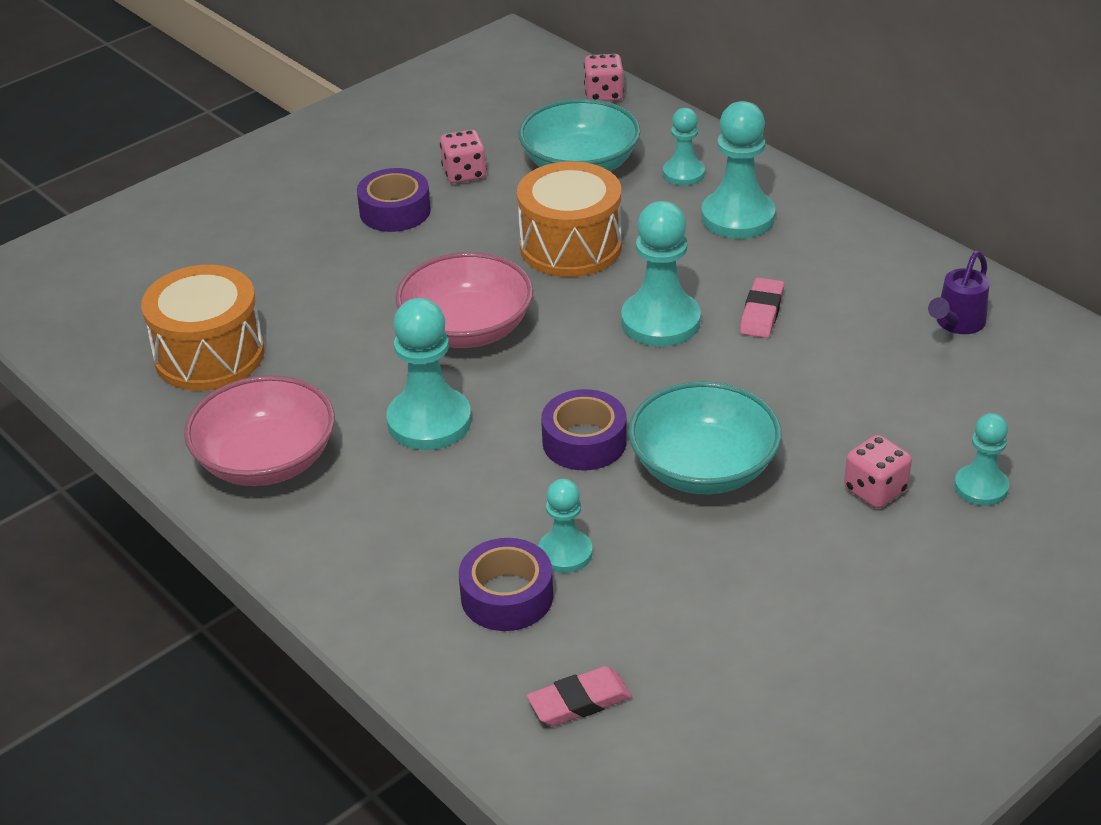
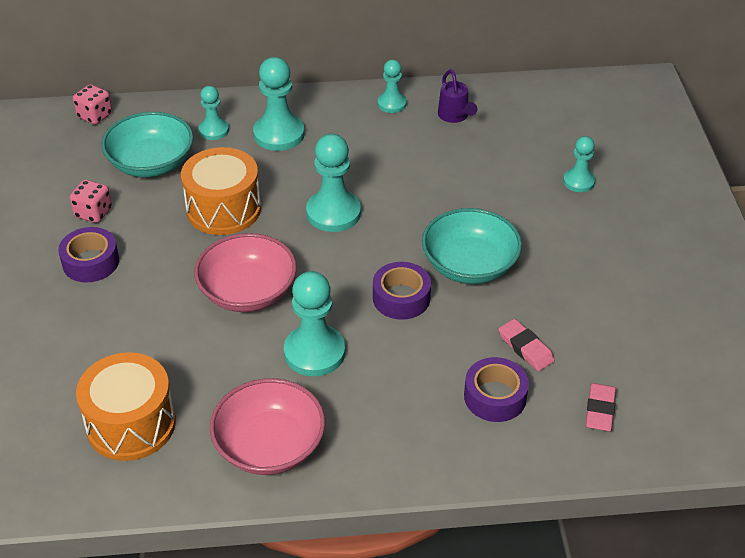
camera: 55 degrees left, 5 degrees up
(565, 553) = (483, 355): turquoise pawn -> turquoise pawn (392, 104)
(761, 312) = (370, 173): pink eraser -> pink eraser (525, 348)
(875, 490) = (546, 216): pink dice -> none

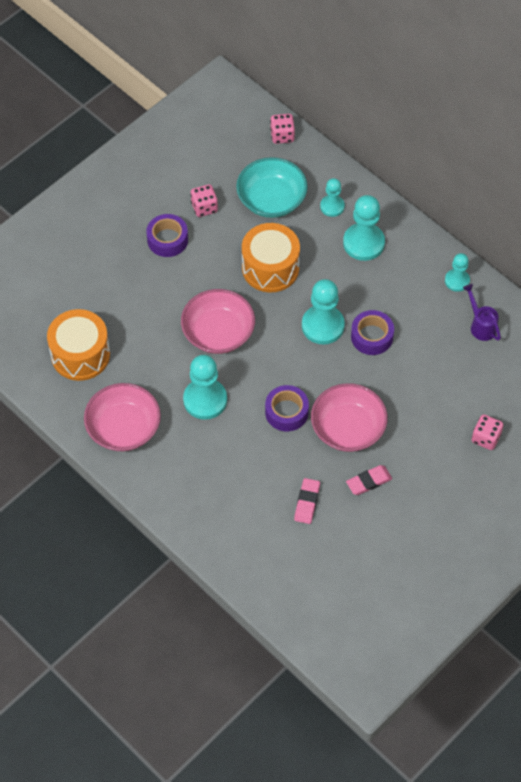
camera: 50 degrees right, 15 degrees up
(455, 116) = (481, 325): purple watering can -> purple watering can turned 120 degrees clockwise
(469, 265) = (348, 428): turquoise bowl -> pink bowl
(495, 397) = (255, 511): purple tape -> purple tape (372, 336)
(578, 181) = (485, 438): turquoise pawn -> pink dice
(600, 410) = (293, 570): pink eraser -> pink eraser (369, 481)

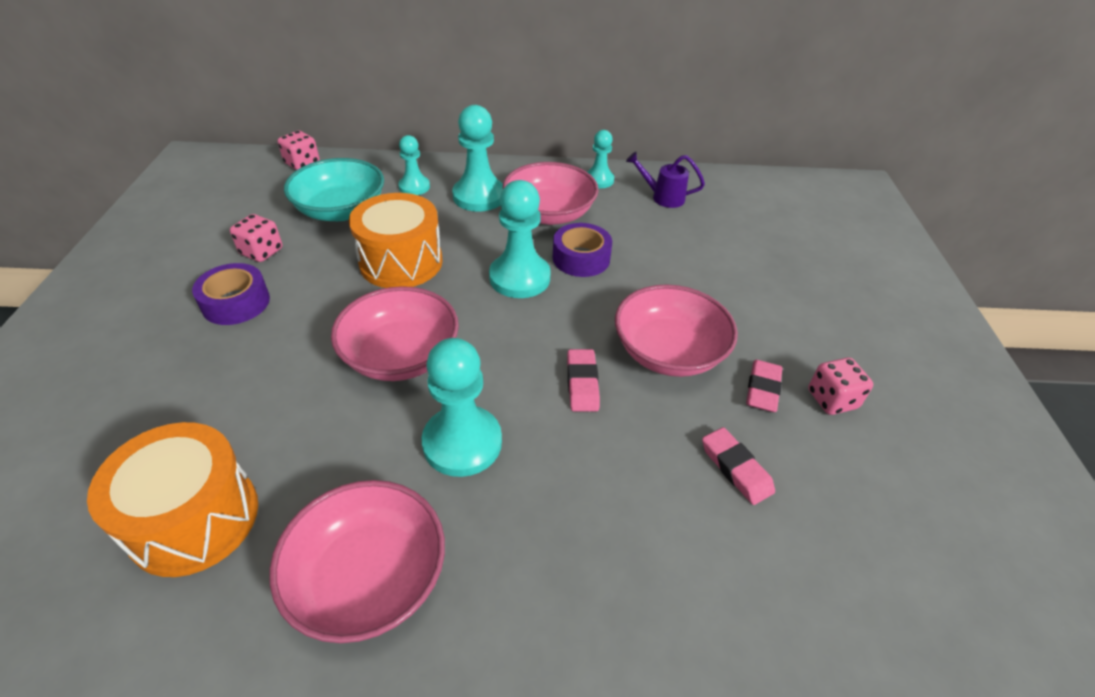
camera: 45 degrees left, 15 degrees down
(286, 412) = (582, 383): purple tape -> pink eraser
(391, 288) = (549, 214): none -> pink bowl
(485, 438) = (796, 272): pink dice -> pink dice (832, 399)

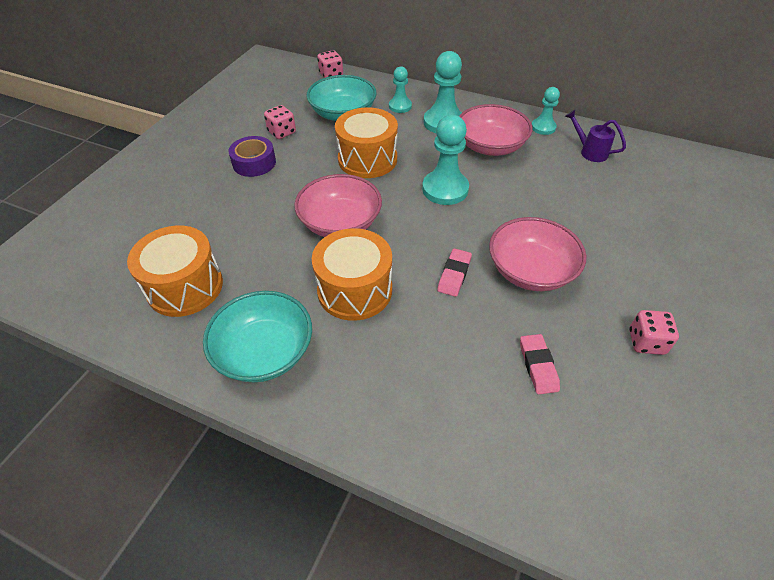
camera: 25 degrees right, 5 degrees up
(368, 578) = (264, 352): pink bowl -> turquoise bowl
(462, 443) = (354, 290): turquoise pawn -> orange drum
(581, 258) = (498, 185): purple tape -> none
(762, 389) = (591, 318): pink eraser -> none

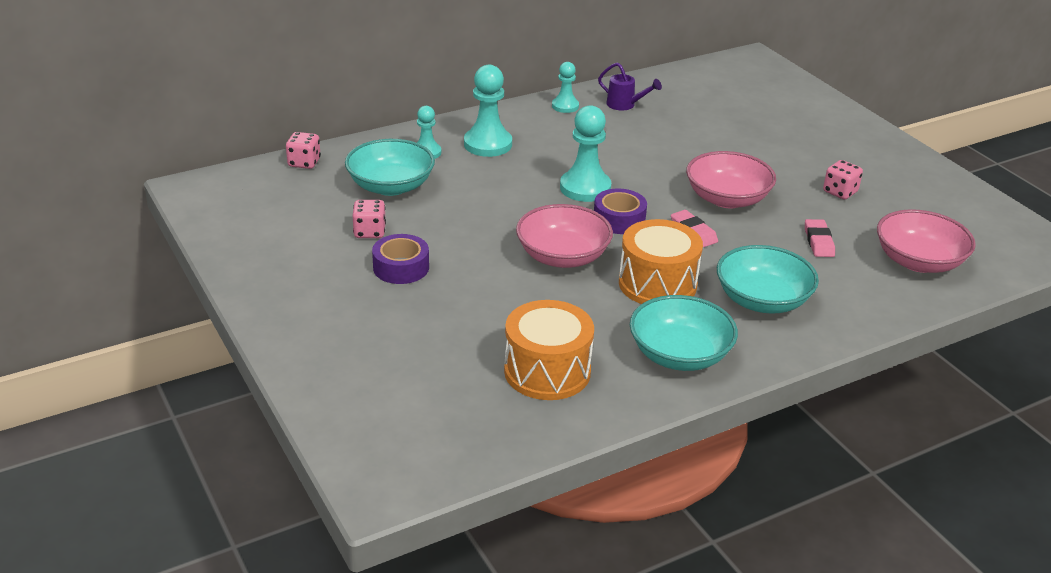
camera: 55 degrees left, 15 degrees down
(367, 159) = (487, 205): orange drum -> none
(396, 369) = (762, 300): none -> turquoise bowl
(422, 226) = (619, 219): none -> purple tape
(490, 146) = (556, 141): pink bowl -> pink bowl (918, 261)
(538, 366) = (818, 241): pink eraser -> pink eraser turned 60 degrees clockwise
(589, 151) = (625, 105): purple watering can -> purple watering can turned 135 degrees counterclockwise

